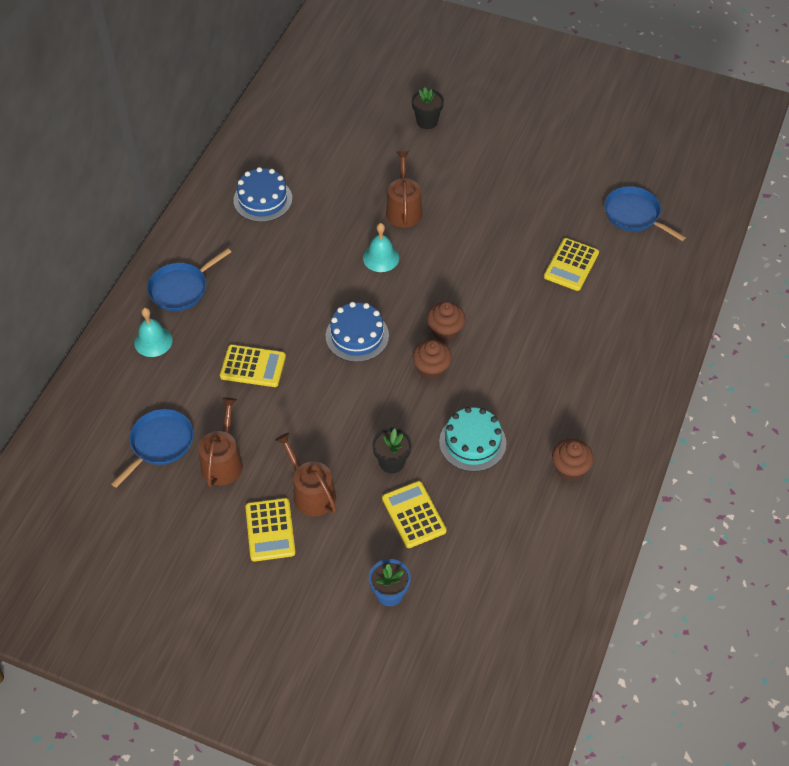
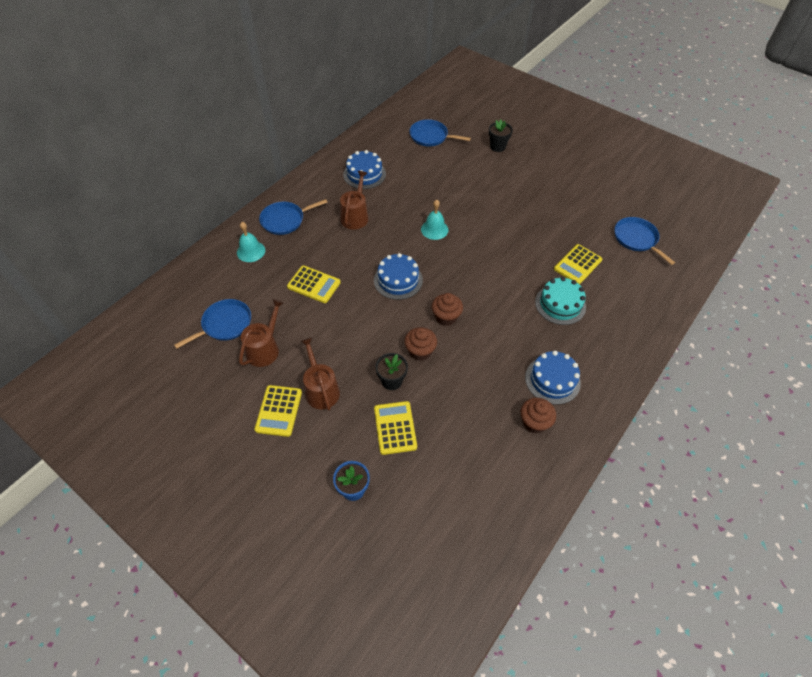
camera: 15 degrees right, 0 degrees up
(333, 124) = (431, 136): none -> blue pan
(403, 209) = (462, 200): brown watering can -> brown watering can (355, 216)
(445, 331) = (465, 291): brown cupcake -> brown cupcake (420, 351)
(472, 442) = (461, 381): turquoise cake -> turquoise cake (560, 304)
(577, 415) = (552, 380): none -> blue cake

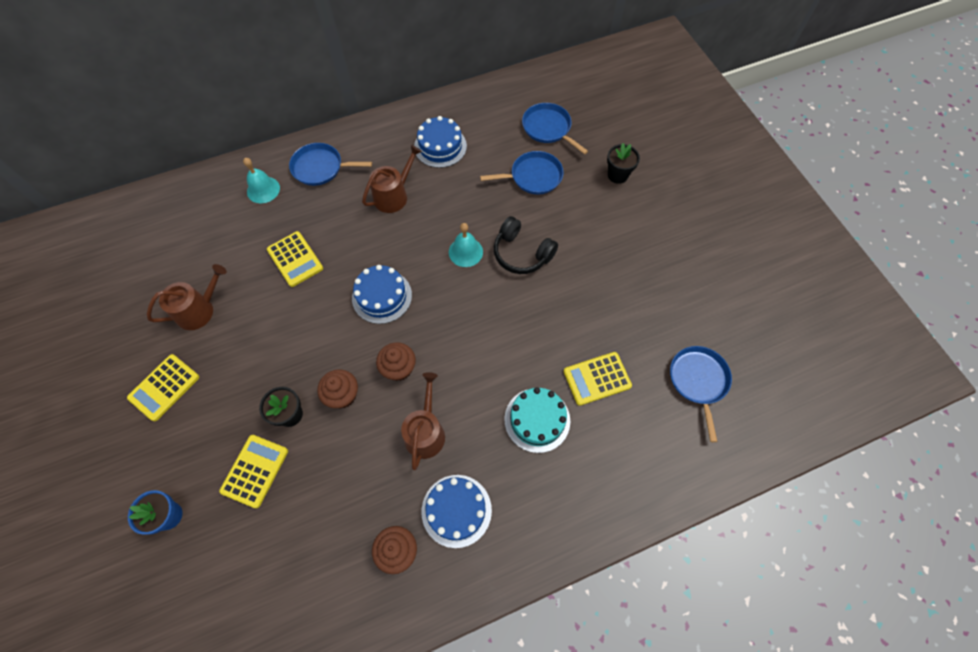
camera: 30 degrees right, 10 degrees up
(224, 324) = (183, 263): blue pan -> blue pan (533, 176)
(321, 389) = (217, 385): brown watering can -> brown watering can (425, 431)
(473, 215) = (522, 253): none -> black headphones

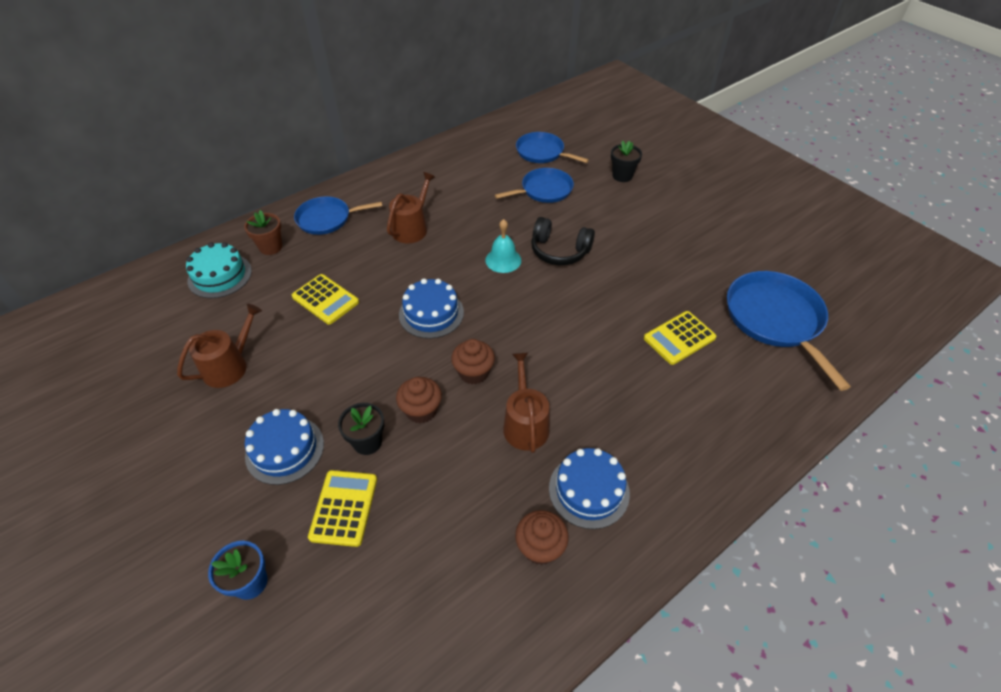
camera: 15 degrees left, 15 degrees down
(164, 387) = (208, 449): yellow calculator -> none
(263, 189) = (271, 247): turquoise bell -> brown flower pot
(440, 146) = (444, 182): blue cake -> blue cake (285, 449)
(537, 420) = (636, 386): turquoise cake -> turquoise cake (220, 276)
(698, 381) = (775, 319): blue pan -> blue pan, size x1.56

